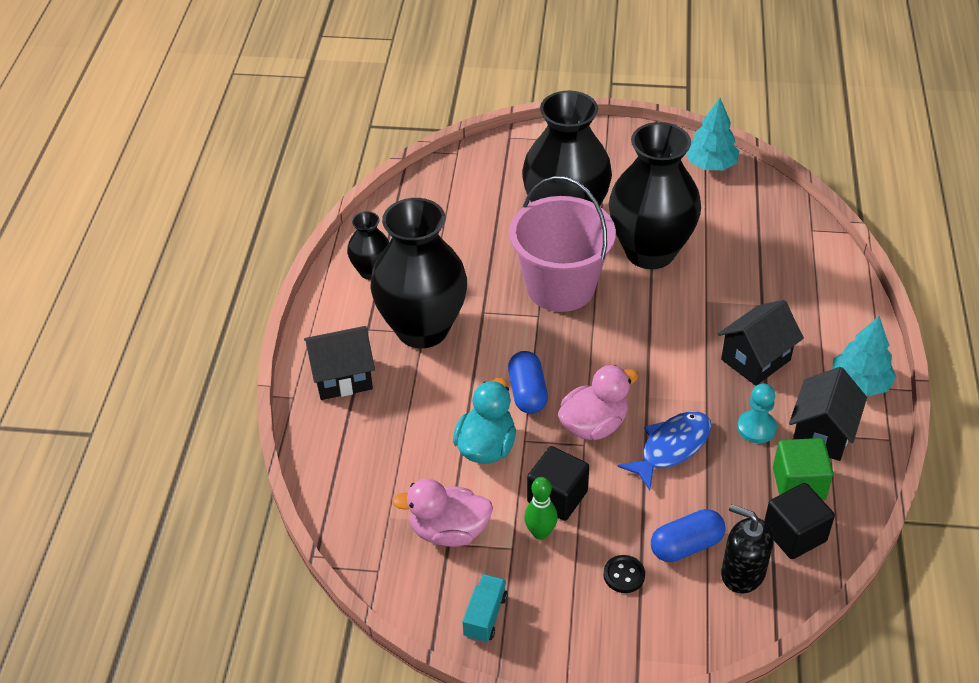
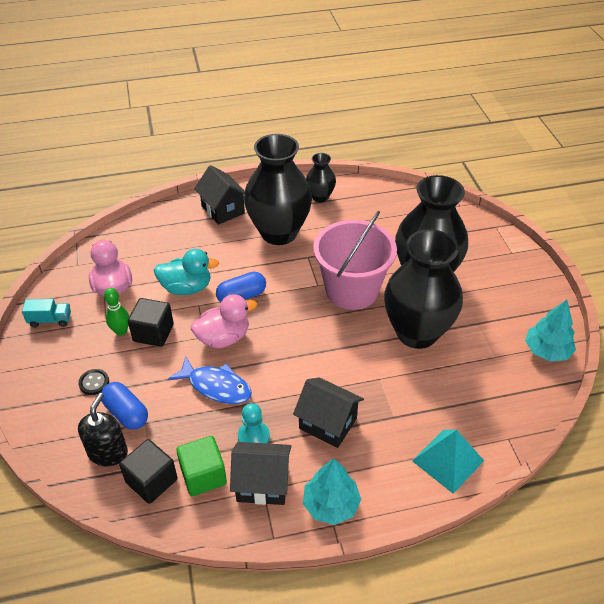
camera: 70 degrees right, 0 degrees up
(594, 425) = (223, 338): pink duck -> pink duck turned 60 degrees counterclockwise
(827, 280) = (448, 460): none -> turquoise pyramid

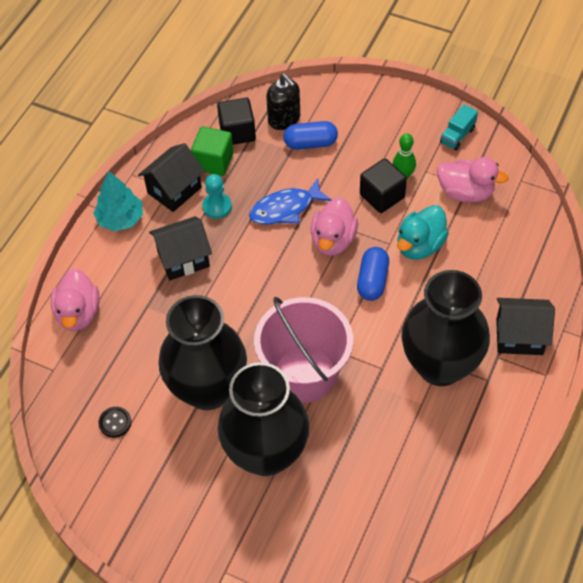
camera: 130 degrees right, 10 degrees up
(94, 382) = (359, 137): black button -> black button (115, 423)
(320, 197) = (471, 445): black vase -> none
(448, 460) = (78, 313): turquoise pyramid -> pink duck
(547, 351) = (91, 480): turquoise tree -> none

